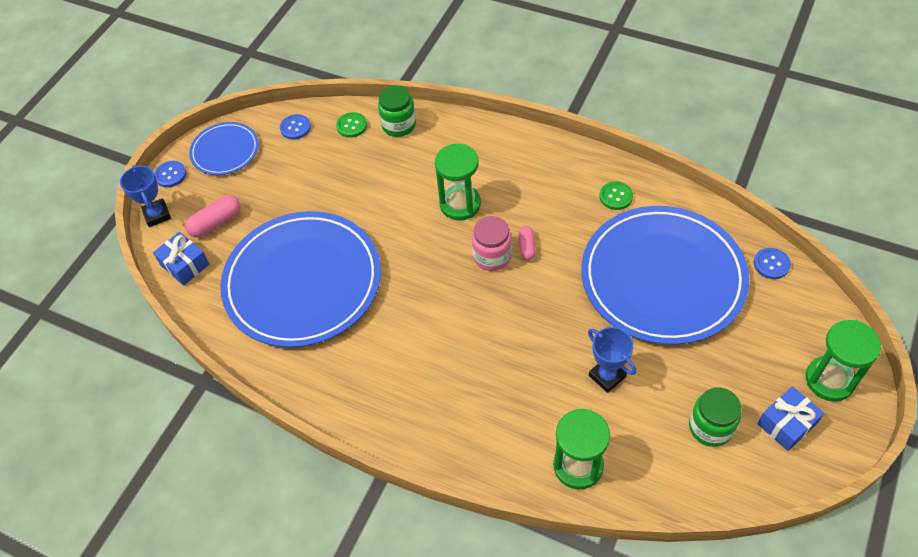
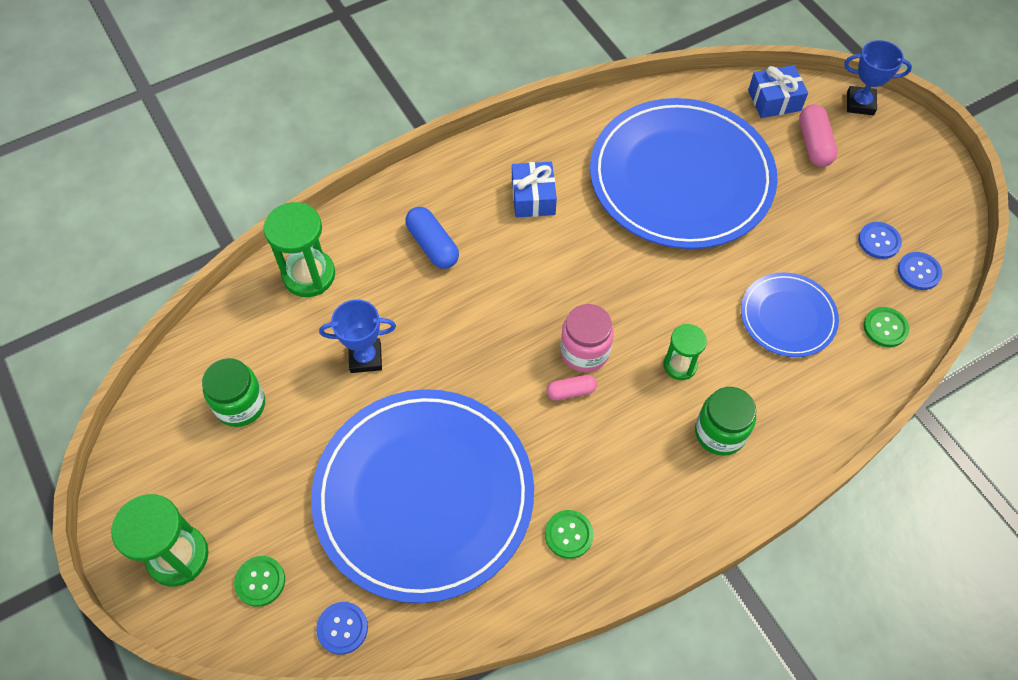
camera: 120 degrees right, 5 degrees up
(170, 175) = (914, 134): blue button -> blue button (879, 241)
(225, 151) = (922, 193): blue plate -> blue plate (788, 317)
(399, 125) = (853, 376): green jar -> green jar (720, 433)
(460, 204) = (680, 365): green hourglass -> green hourglass, size x0.61
(483, 399) = (432, 245): none -> blue capsule
(527, 247) = (571, 391): pink capsule -> pink capsule turned 45 degrees counterclockwise
(787, 424) = (181, 473): blue gift -> blue gift (533, 197)
(793, 323) = (260, 581): none -> green button

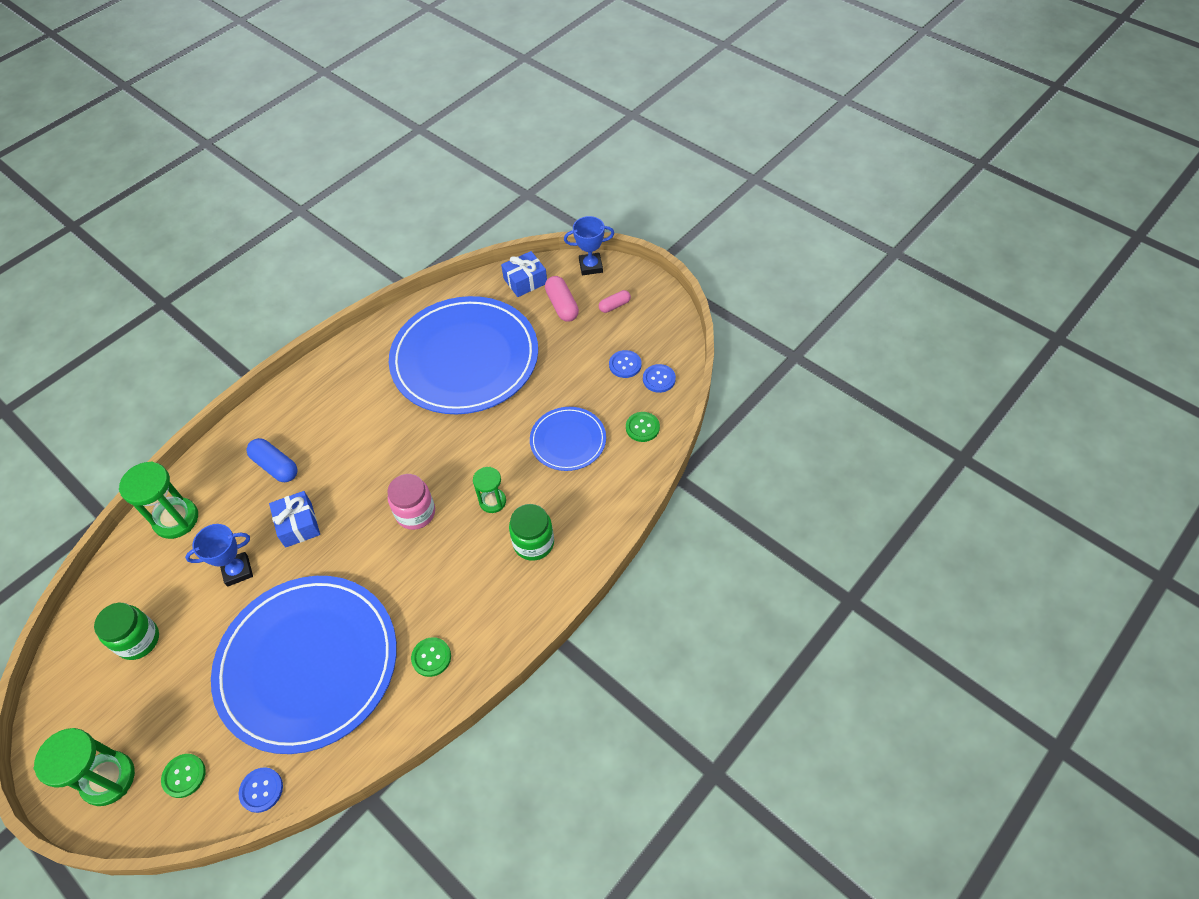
camera: 15 degrees left, 5 degrees down
(533, 197) = (350, 406): blue gift -> blue gift (298, 525)
(571, 391) = (411, 547): pink capsule -> pink capsule (614, 306)

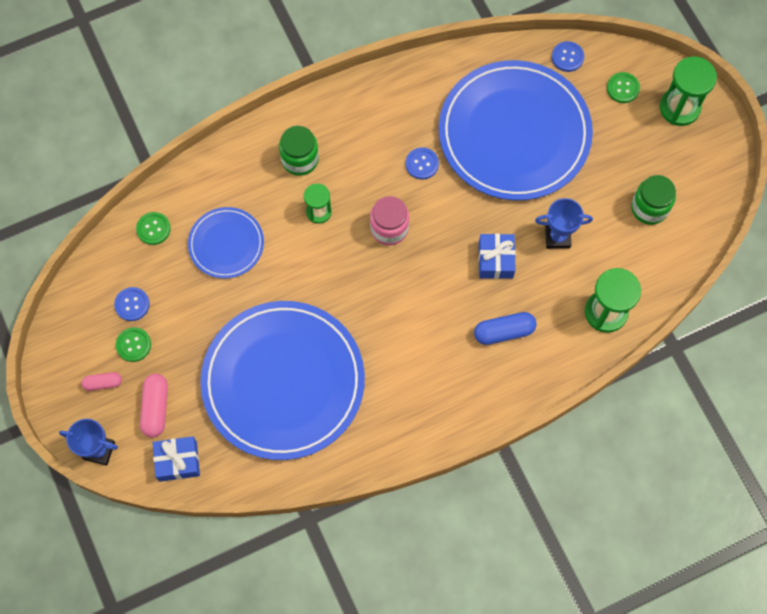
camera: 160 degrees left, 15 degrees up
(275, 466) = (504, 331): blue capsule -> blue capsule turned 75 degrees counterclockwise
(431, 657) = (417, 100): green button -> green button (133, 345)
(659, 379) = (109, 274): blue button -> blue button (422, 164)

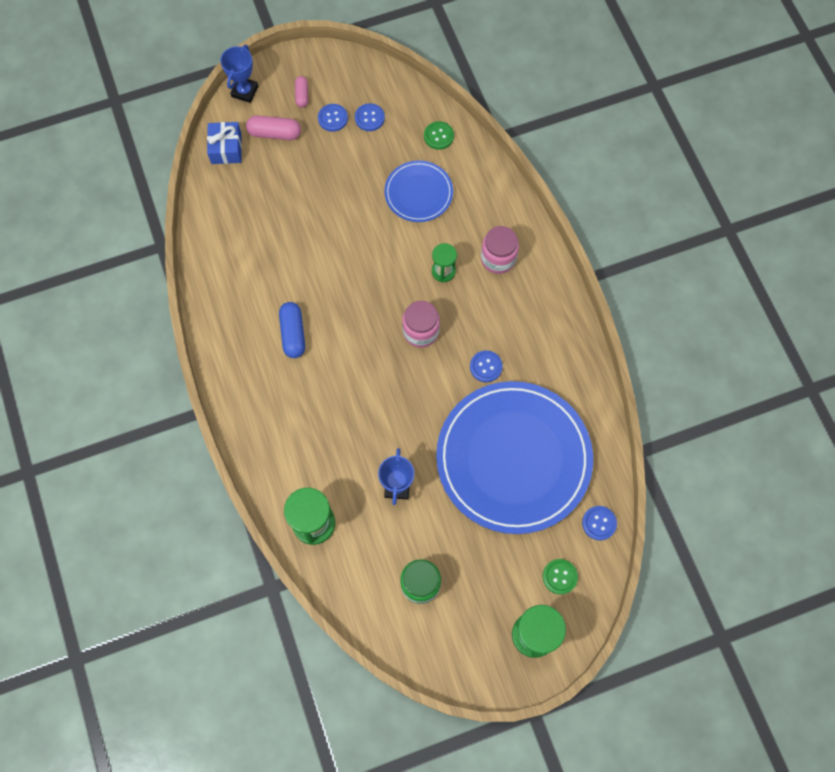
camera: 95 degrees right, 0 degrees up
(133, 345) = (333, 118): green button -> blue button
(283, 381) = (284, 232): blue plate -> none
(300, 159) = (498, 258): green jar -> pink jar
(495, 260) = (379, 425): blue gift -> none
(504, 331) = (306, 424): blue capsule -> blue capsule (293, 334)

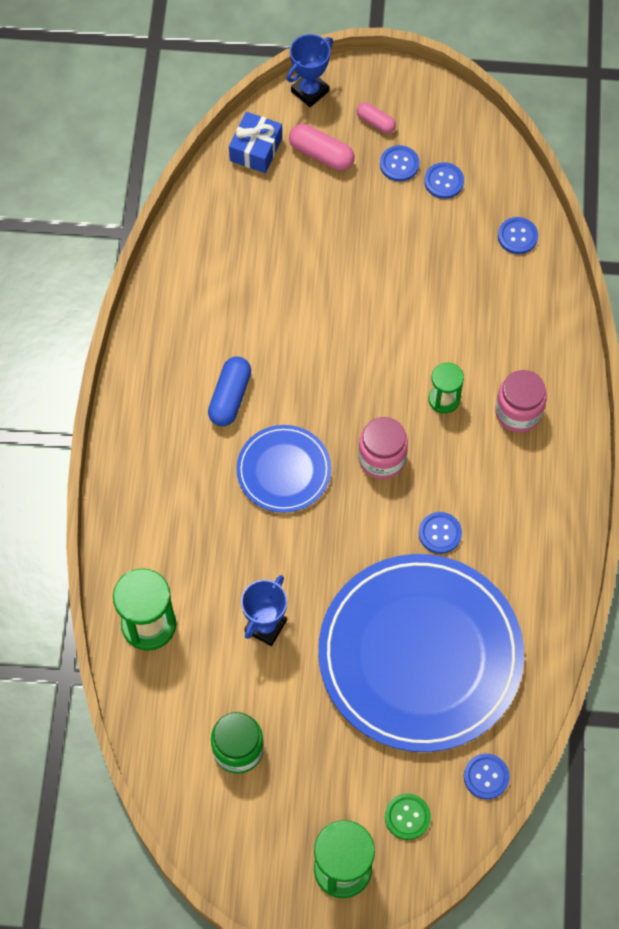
camera: 25 degrees right, 5 degrees down
(302, 95) = (375, 122): pink capsule -> pink capsule turned 75 degrees counterclockwise
(418, 193) = (459, 294): blue plate -> blue plate (284, 470)
(438, 136) = (517, 236): green button -> blue button

